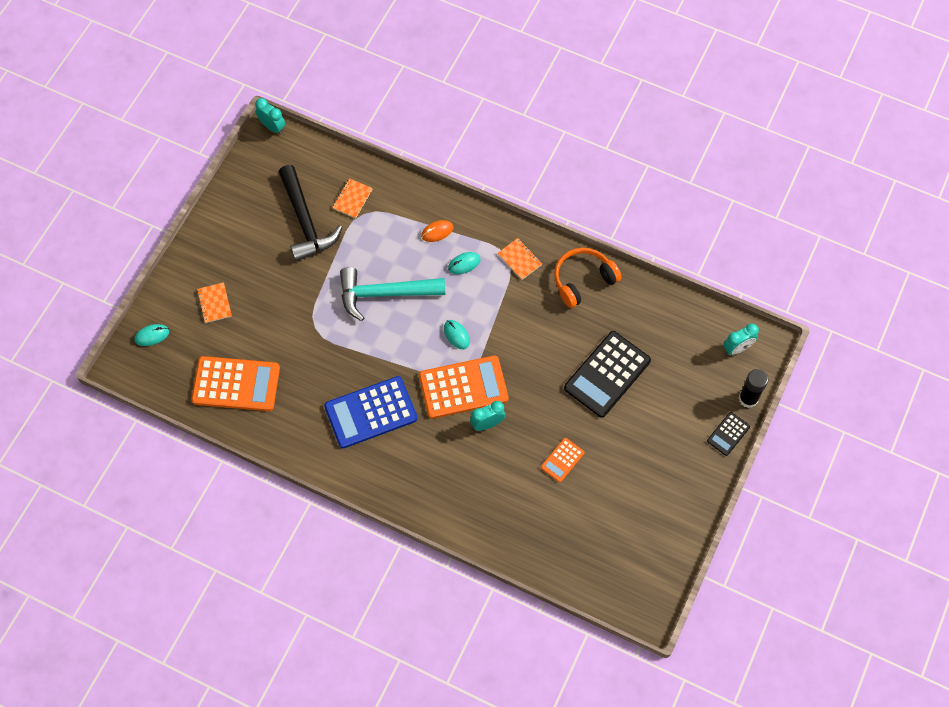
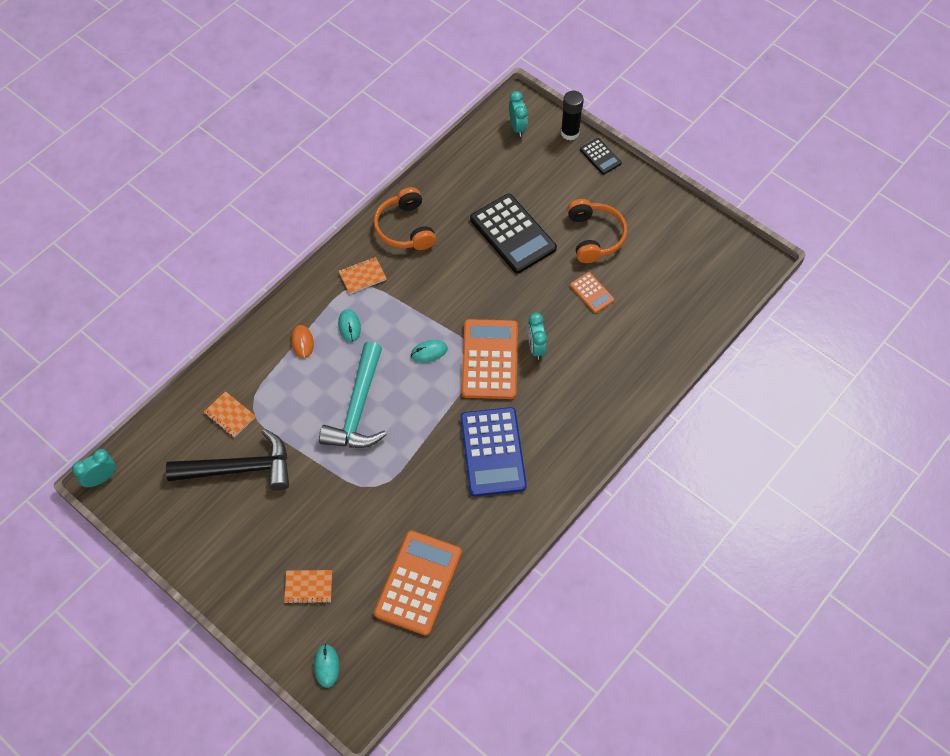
camera: 75 degrees left, 5 degrees down
(628, 449) = (594, 236): none -> orange headphones

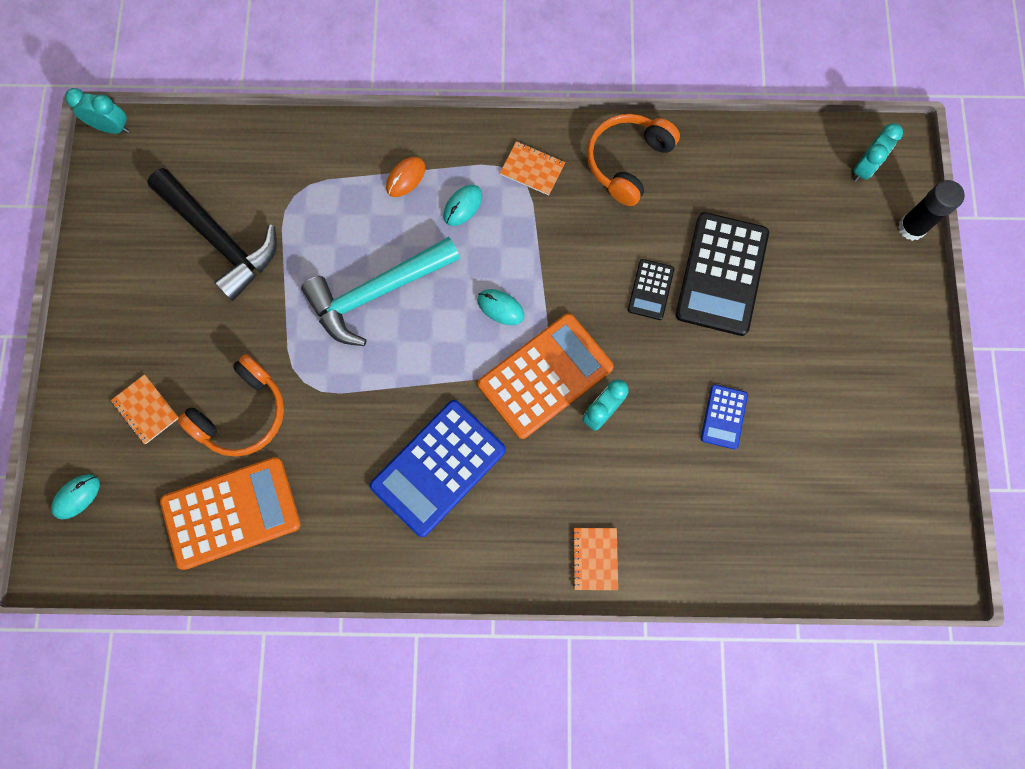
camera: 50 degrees right, 15 degrees up
(230, 415) = (269, 181): orange notebook -> orange notebook (595, 558)
(592, 293) = (724, 417): orange calculator -> blue calculator
(594, 236) = (799, 362): orange headphones -> orange headphones (242, 413)
(600, 156) = (912, 285): black calculator -> black calculator (650, 289)

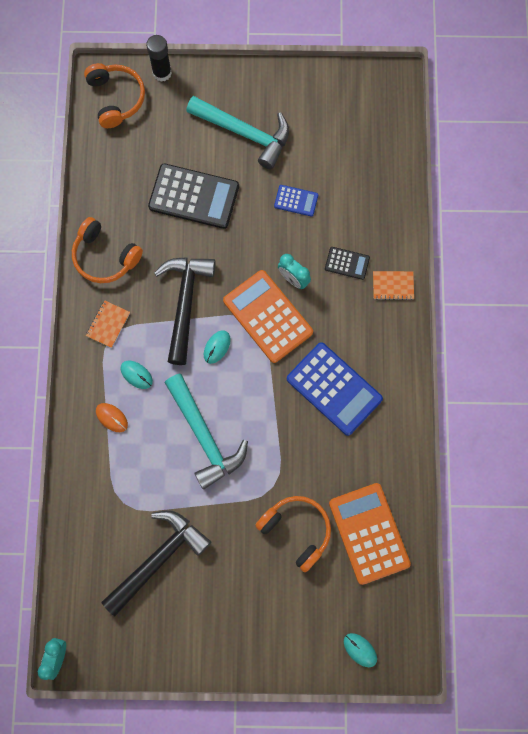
camera: 90 degrees left, 0 degrees up
(146, 409) = (294, 604): orange notebook -> none
(563, 265) = (185, 303): none -> black hammer
(650, 289) = (204, 244): black calculator -> black calculator (347, 263)
(826, 343) = (245, 133): none -> turquoise hammer
(864, 168) = (116, 98): turquoise clock -> orange headphones

